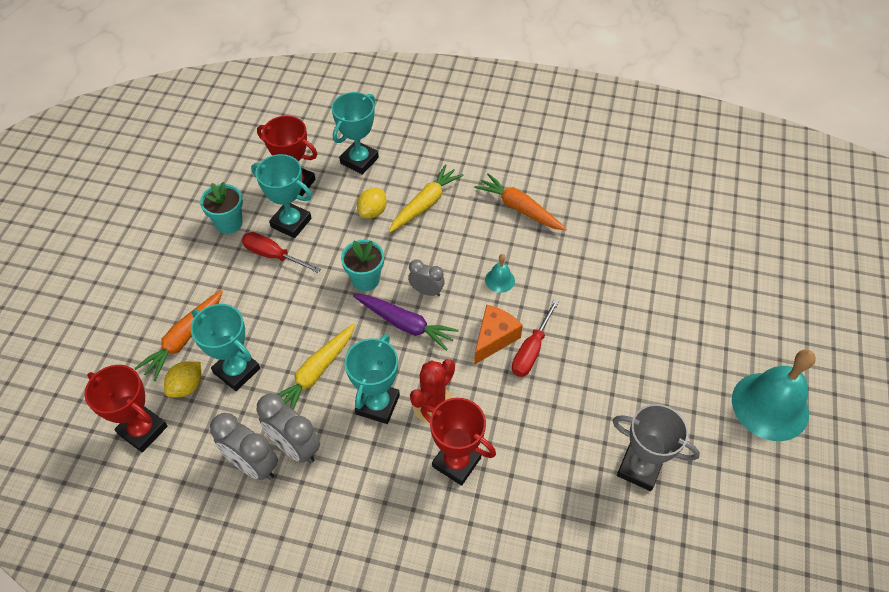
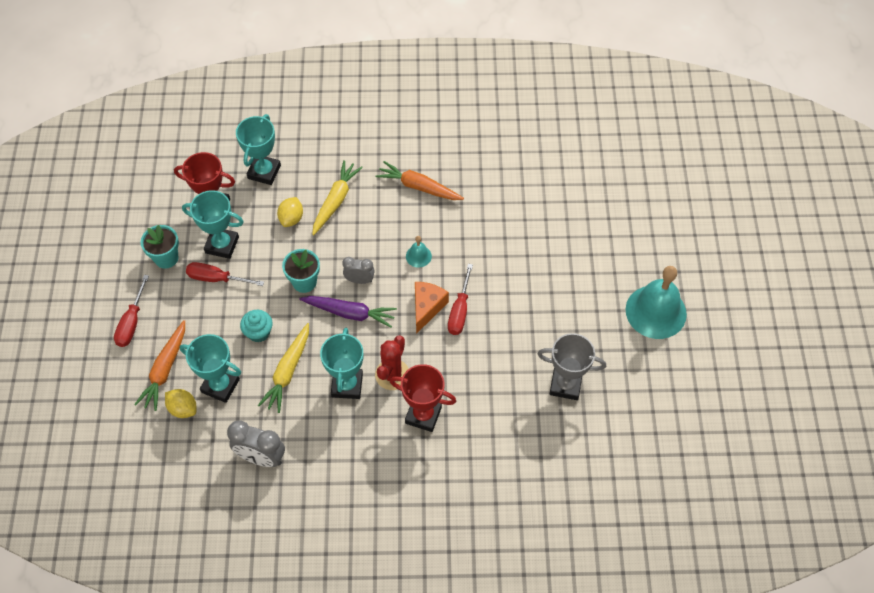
camera: 15 degrees left, 5 degrees up
(143, 430) = (159, 453): red trophy -> none
(169, 281) = (132, 322): none -> red screwdriver
(187, 386) = (183, 409): yellow lemon -> yellow lemon turned 75 degrees counterclockwise
(295, 447) = (290, 435): grey clock -> none
(298, 322) = (258, 332): none -> turquoise cupcake

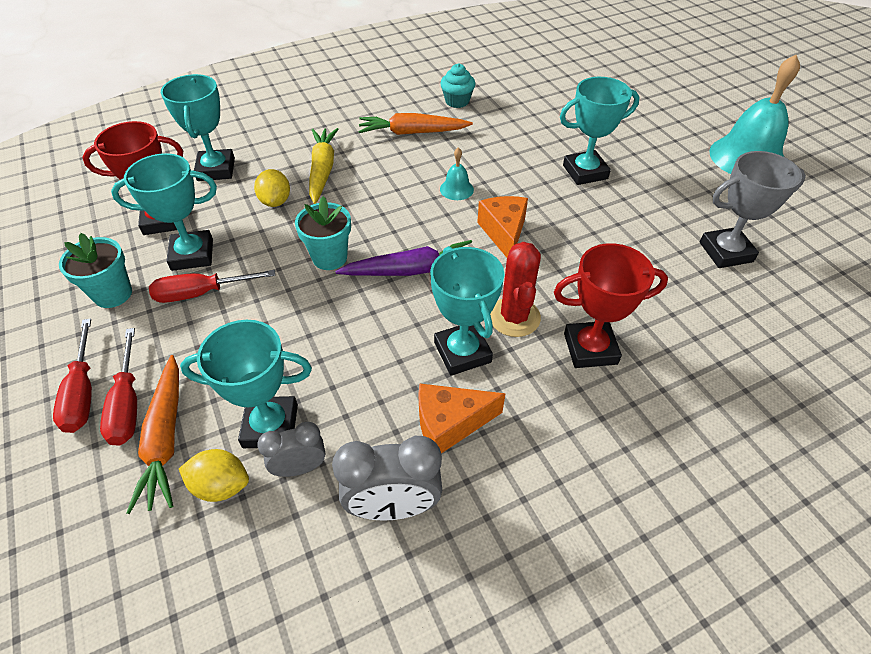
camera: 25 degrees left, 10 degrees down
(258, 332) = (296, 335): turquoise cupcake -> turquoise cupcake (457, 101)
(288, 371) = (367, 367): yellow carrot -> none
(314, 426) = (450, 424): none -> orange cheese
(359, 280) = (401, 233): grey clock -> grey clock (300, 467)
(459, 311) = (545, 223): red screwdriver -> red screwdriver (128, 404)
(520, 276) = (585, 172): none -> turquoise trophy

